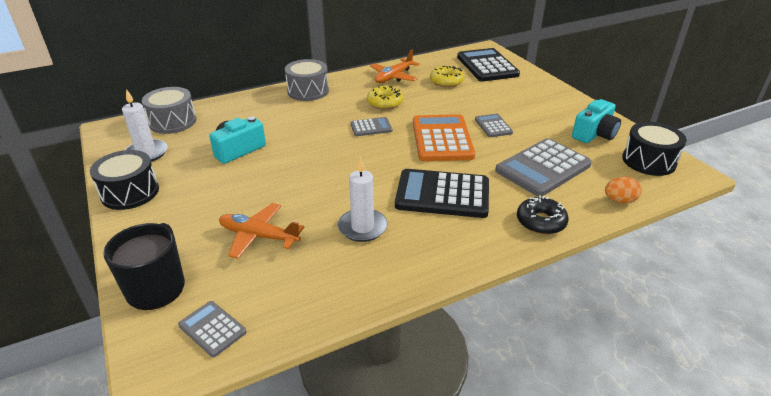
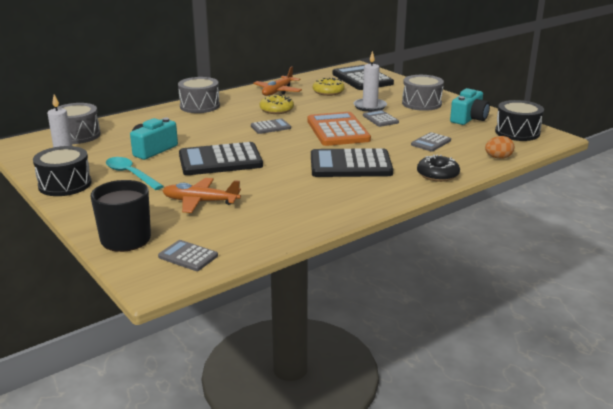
camera: 10 degrees left, 10 degrees down
(202, 184) = (130, 174): none -> turquoise spoon
(302, 173) = (220, 160): none -> black calculator
(362, 227) = (289, 189): white candle -> white candle (370, 106)
(543, 168) = (431, 143): grey calculator -> grey calculator, size x0.50
(544, 106) = (421, 103): none -> grey drum

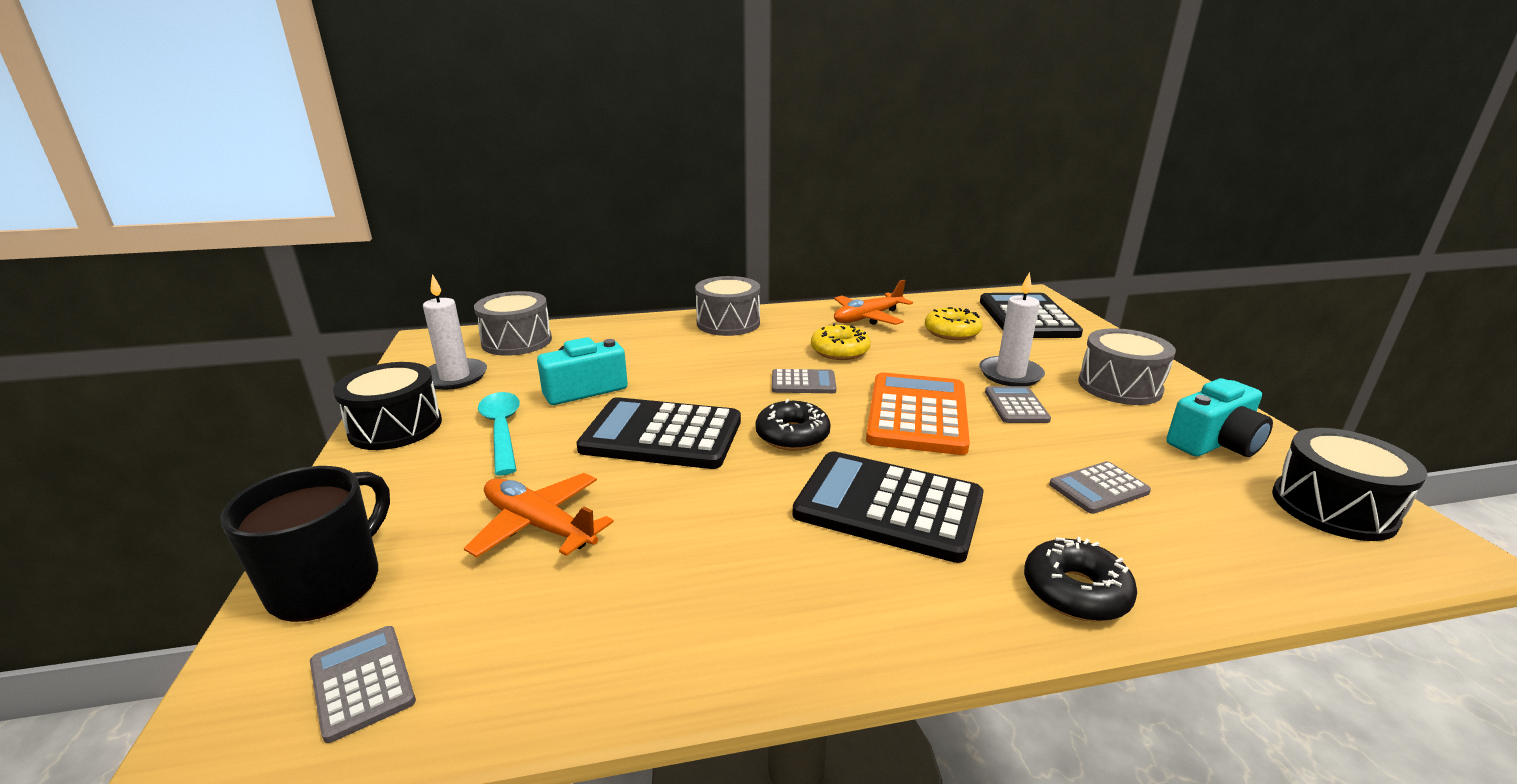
camera: 25 degrees right, 0 degrees up
(285, 149) = (792, 435): none -> black donut
(498, 158) = (1261, 577): orange egg -> none

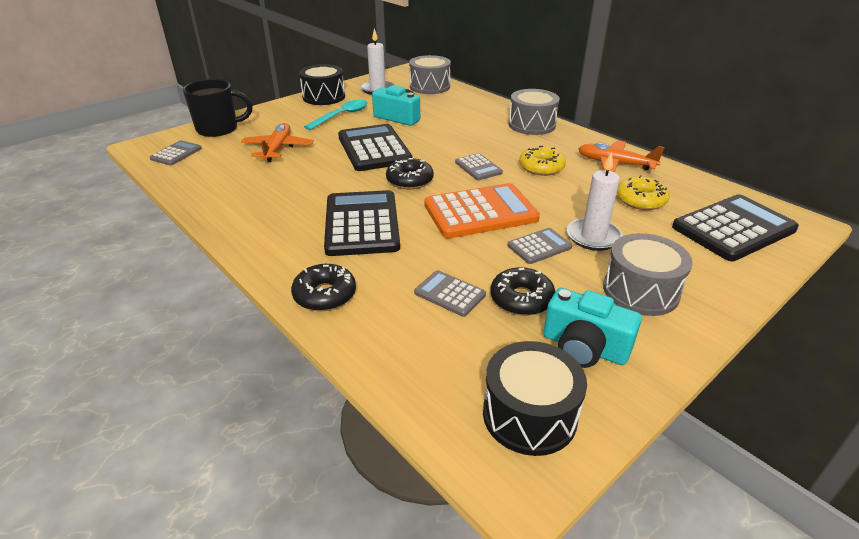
camera: 60 degrees right, 10 degrees up
(1120, 448) = (521, 299): none -> black donut

